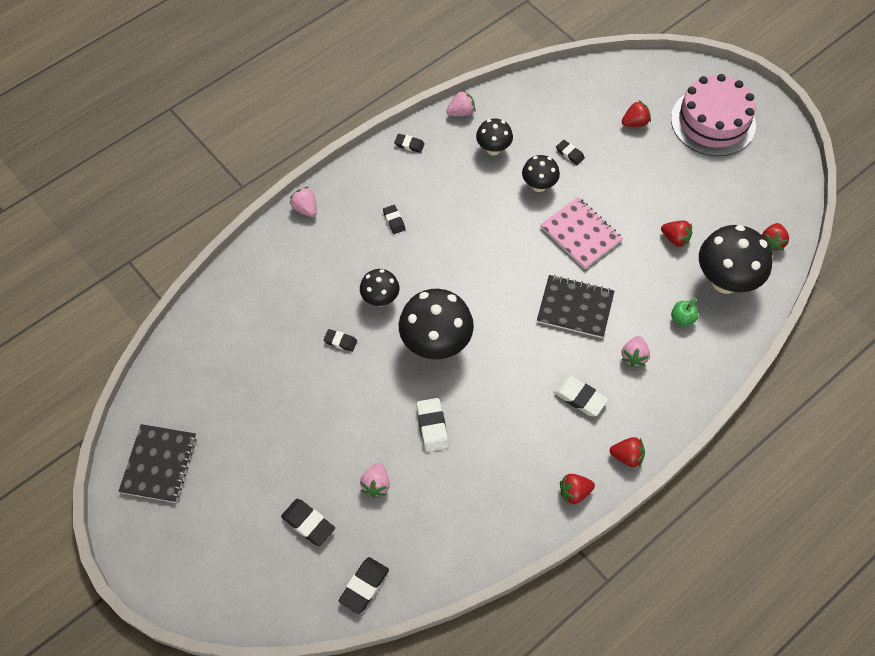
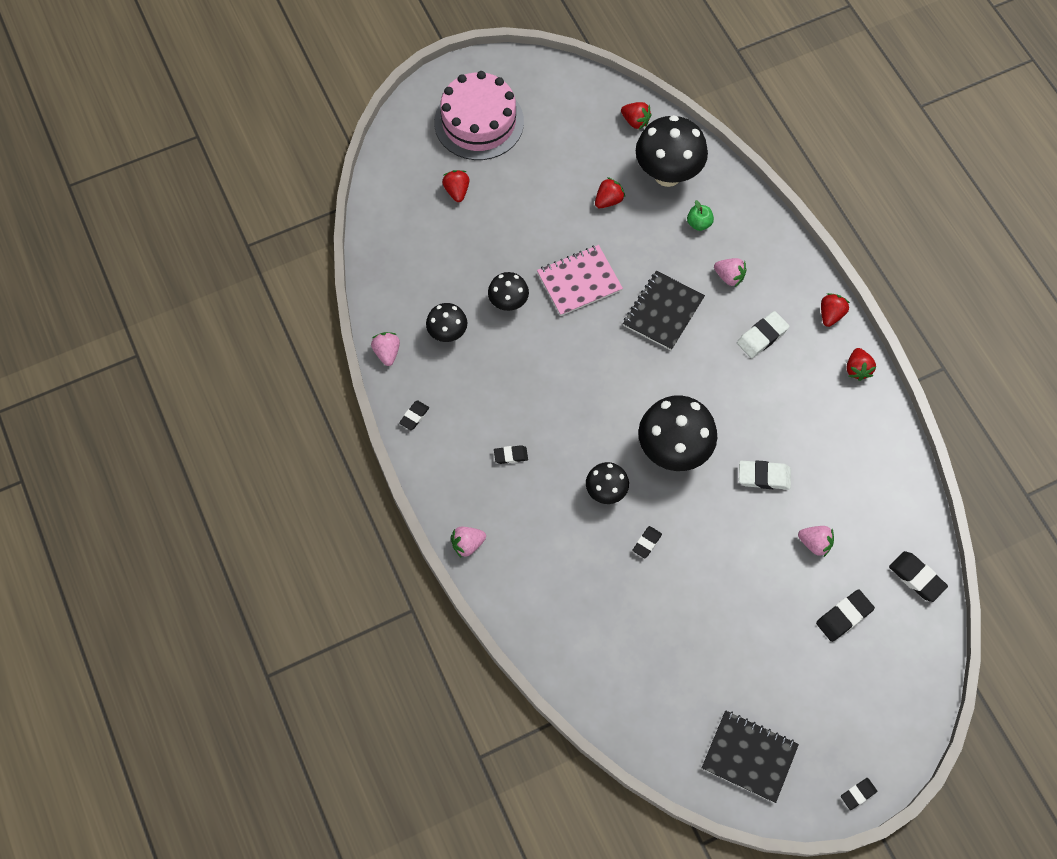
camera: 75 degrees left, 5 degrees up
(570, 154) = (477, 263): black eraser -> black eraser (858, 794)

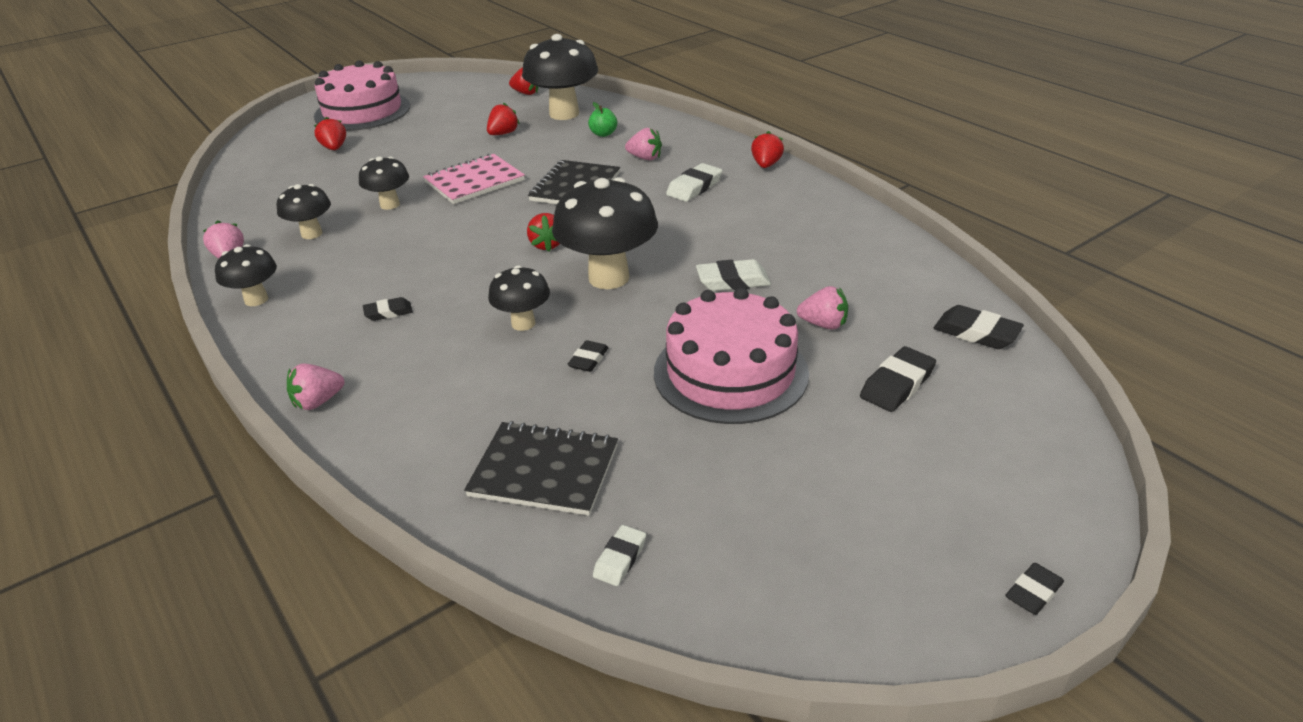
camera: 10 degrees left, 30 degrees down
(414, 416) = (256, 299): black eraser -> black mushroom
(643, 720) = (620, 558): none -> white eraser
(739, 579) = (730, 372): none -> pink cake
(749, 757) = (820, 575): black notebook -> black notebook (544, 471)
(857, 369) = (812, 193): red strawberry -> red strawberry (547, 245)

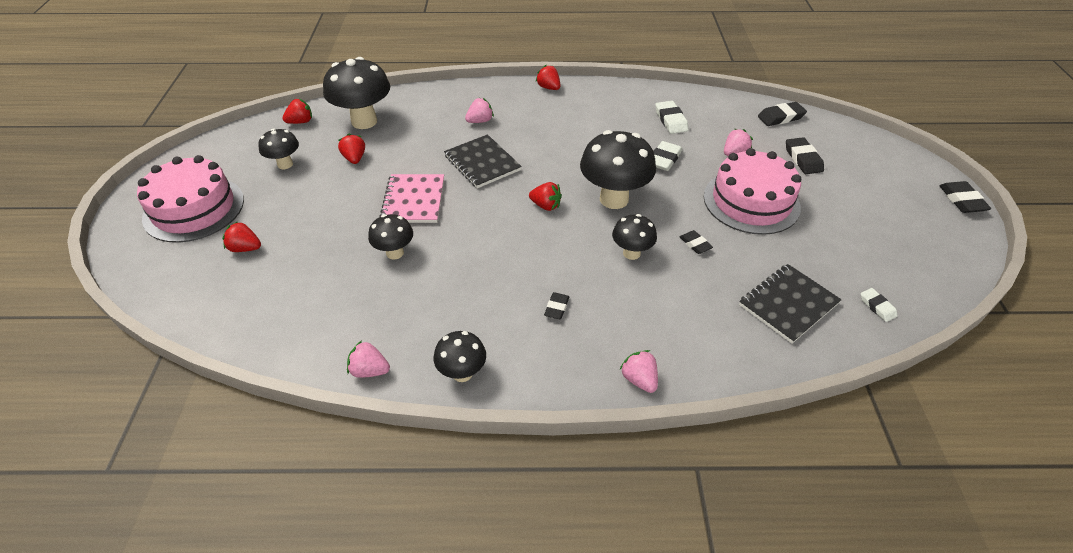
camera: 55 degrees left, 10 degrees up
(311, 234) = (389, 310): black mushroom -> black mushroom (285, 164)
(318, 402) = (639, 379): pink strawberry -> pink strawberry turned 150 degrees clockwise
(603, 134) = (421, 120): green apple -> none
(694, 187) = (543, 122): white eraser -> white eraser (671, 120)
(1033, 592) = (962, 200): black eraser -> black eraser, size x1.59

